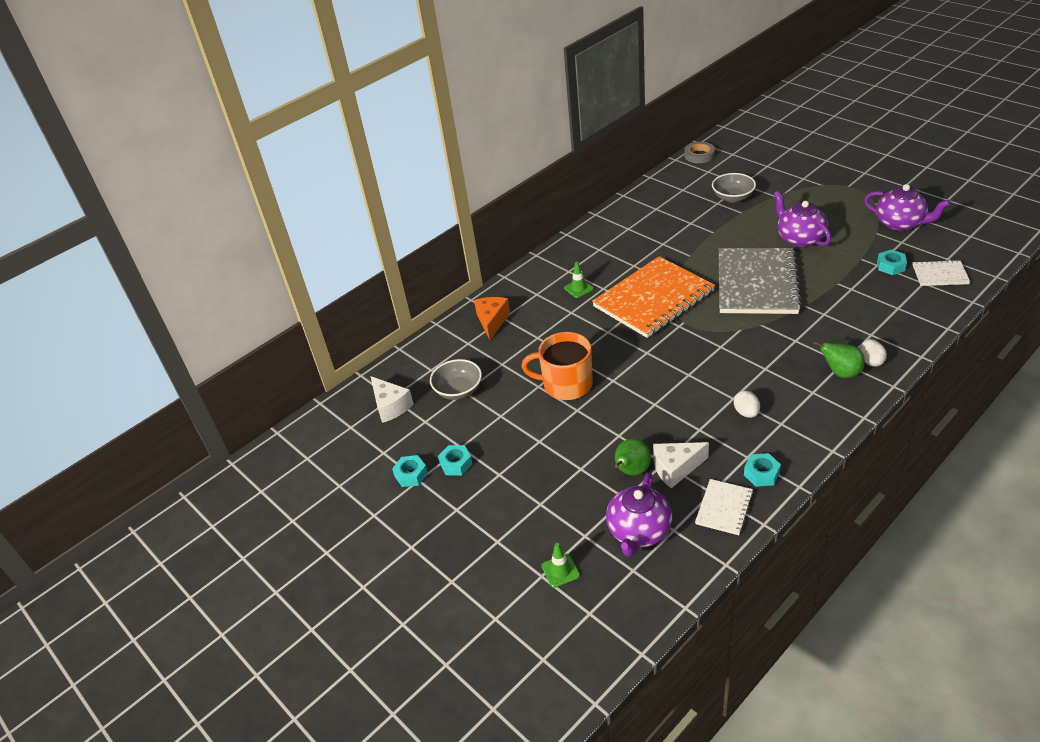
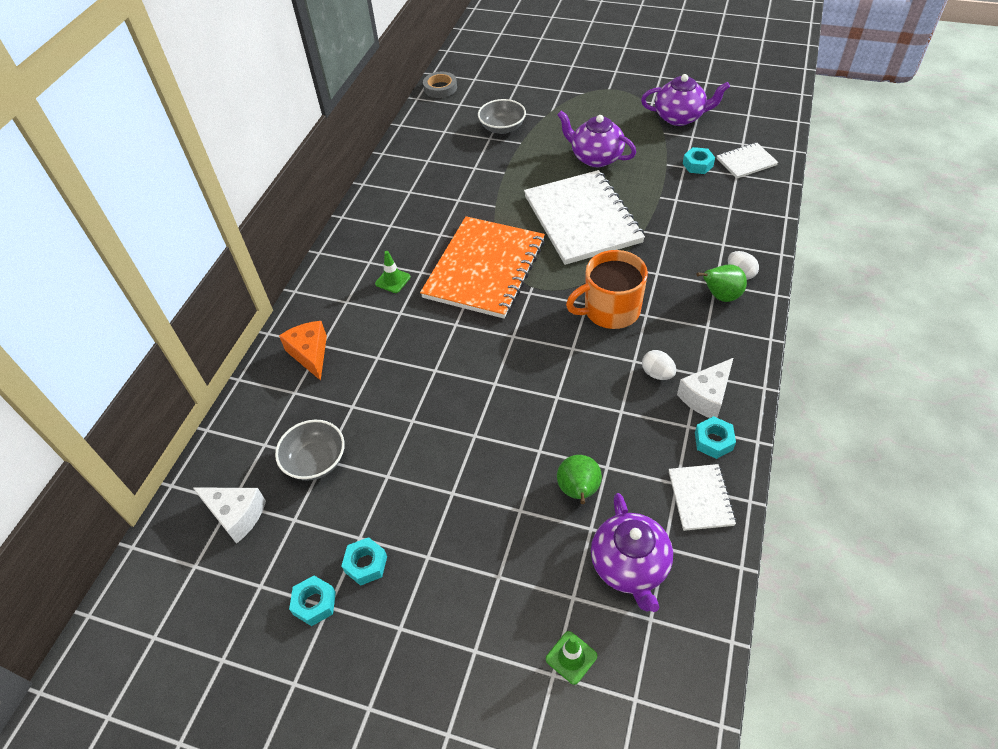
camera: 30 degrees left, 10 degrees up
(566, 384) = (444, 407): orange mug -> orange mug (610, 310)
(675, 468) = (624, 469): white cheese -> white cheese (706, 396)
(757, 283) = (582, 219): grey notebook -> white notebook

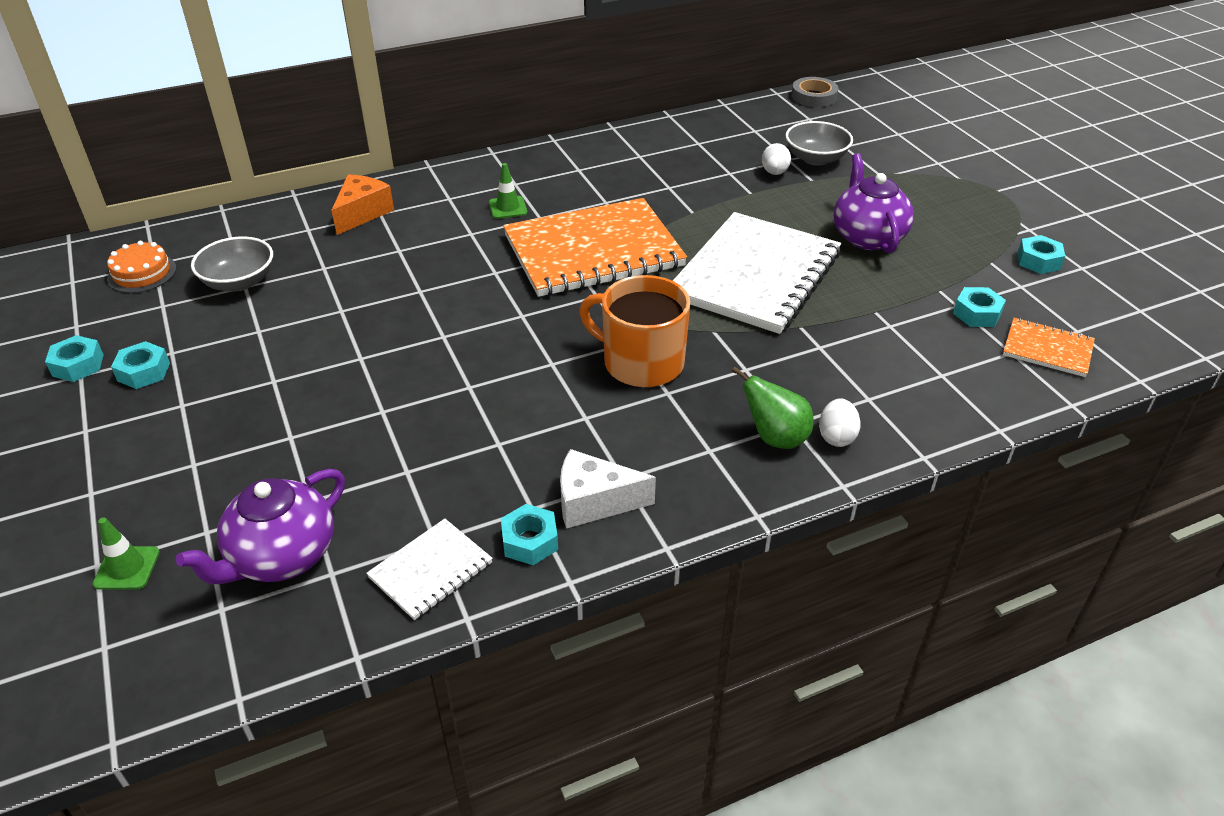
camera: 45 degrees right, 10 degrees down
(236, 515) = (142, 273): white cheese -> orange cake
(578, 491) = (352, 466): green pear -> none
(657, 374) = (586, 444): white egg -> white egg (774, 173)
(680, 117) = (1038, 261): purple teapot -> turquoise nut
(746, 162) = (1047, 349): white notebook -> orange notebook

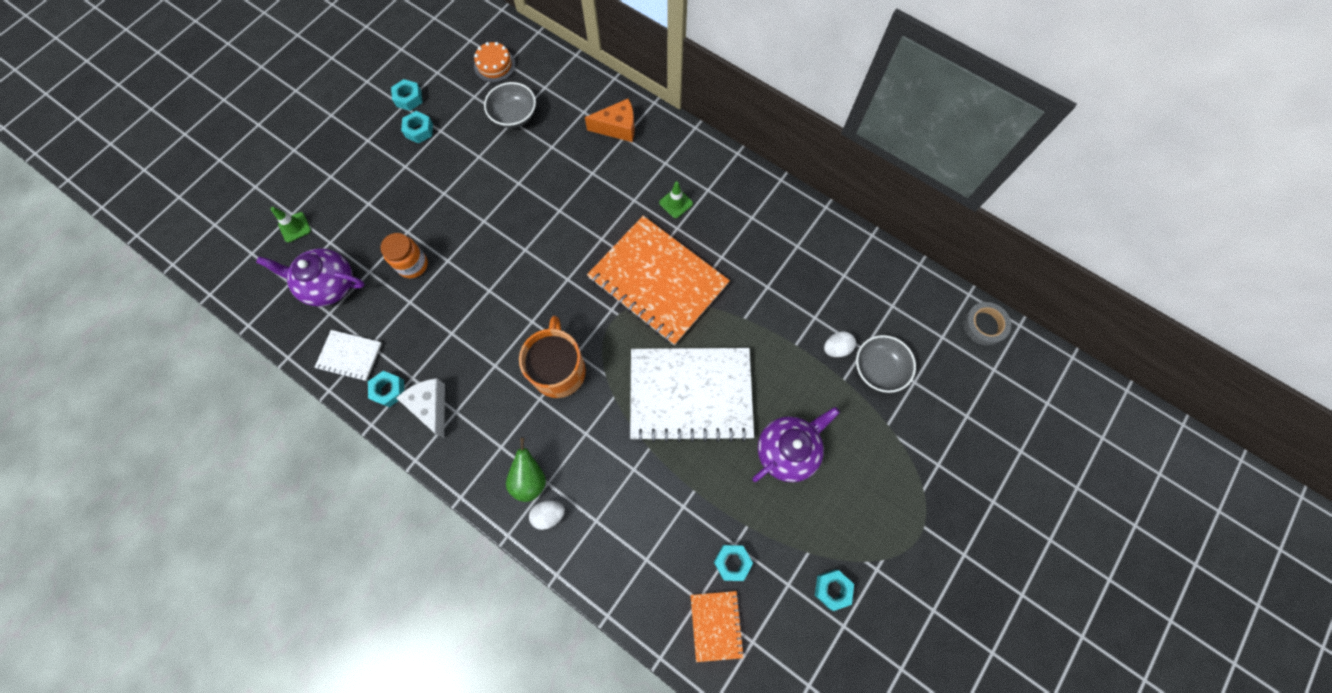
camera: 60 degrees right, 30 degrees up
(351, 448) = (413, 265): none -> orange jar

